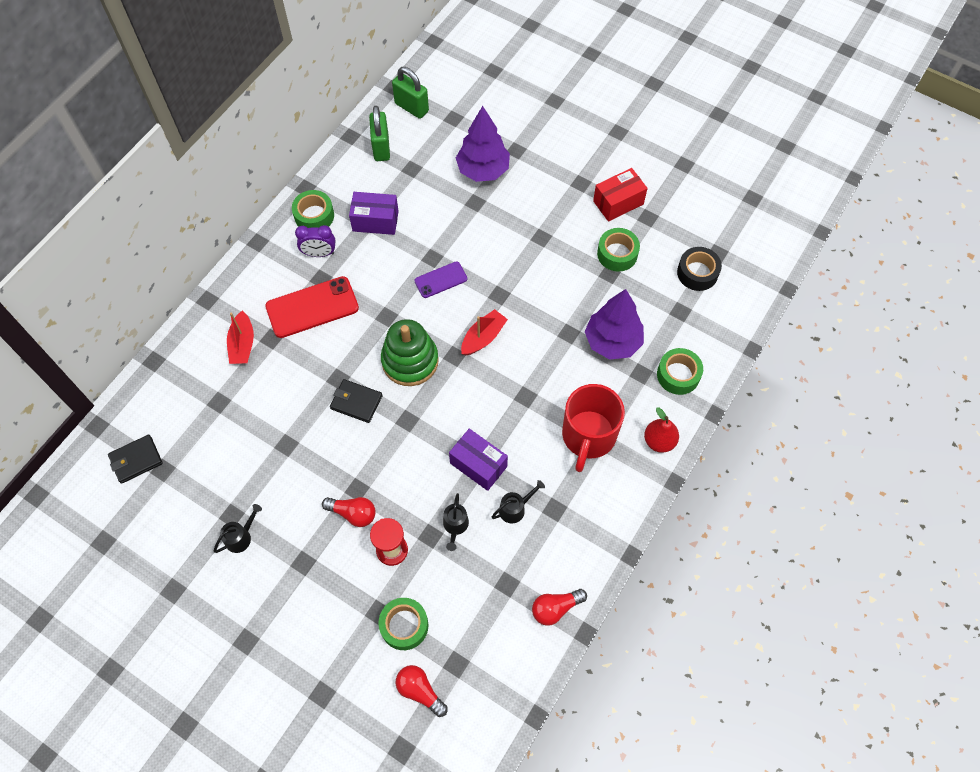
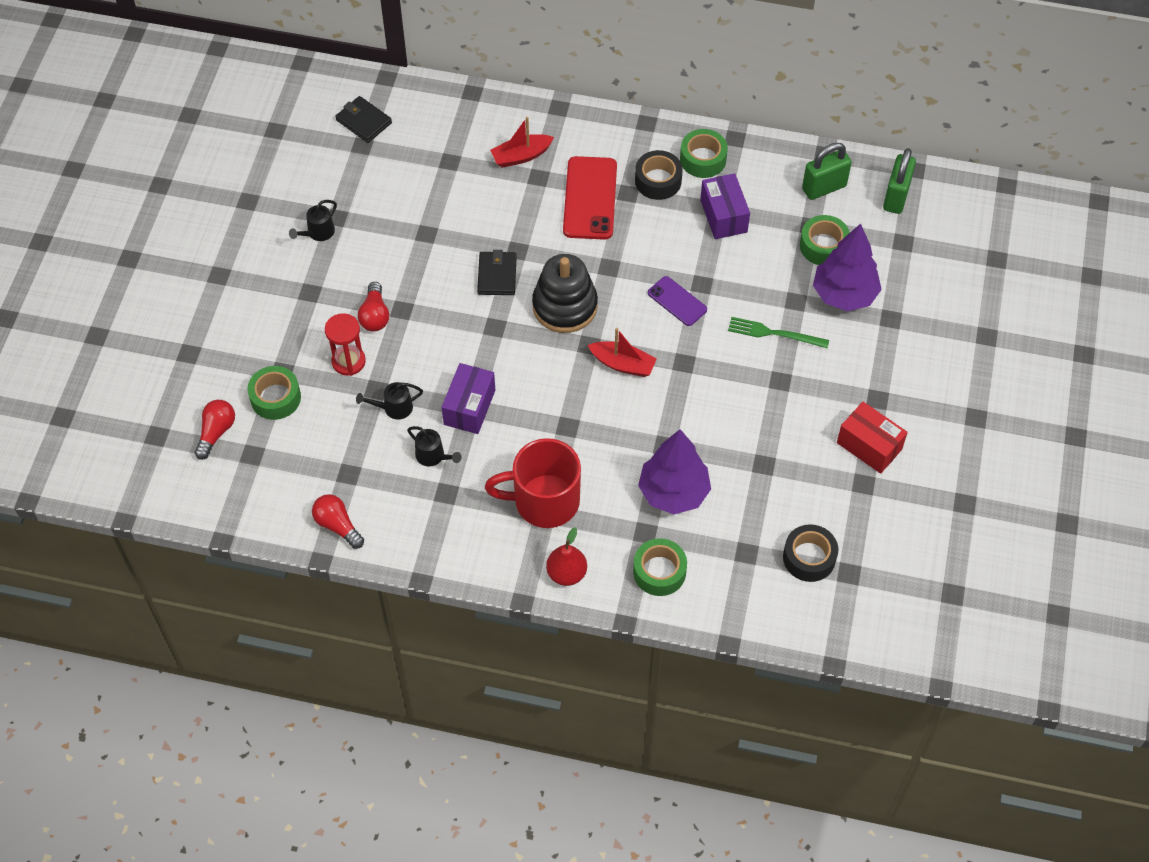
camera: 70 degrees right, 5 degrees down
(241, 537) = (318, 233): black watering can -> black watering can turned 105 degrees clockwise
(312, 307) = (590, 198): red phone -> red phone turned 45 degrees clockwise
(319, 253) = (658, 181): purple clock -> black tape
(410, 361) = (565, 306): green stacking toy -> black stacking toy
(498, 226) = (774, 333): none -> green fork
(617, 254) = (795, 465): green tape -> green tape (823, 246)

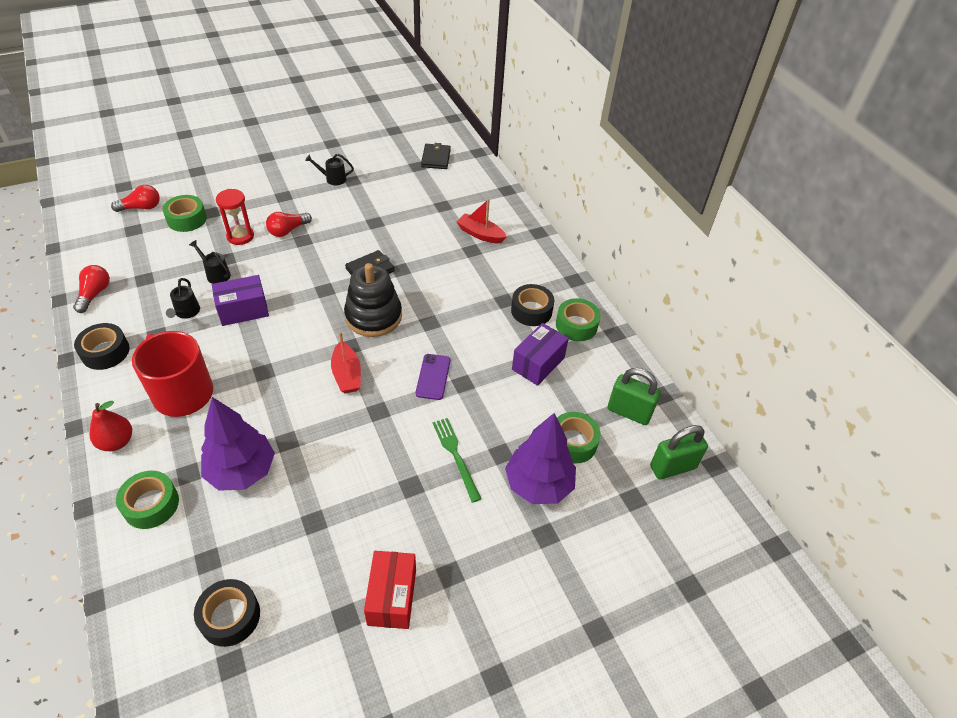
camera: 50 degrees right, 10 degrees down
(437, 544) = (105, 352): none -> black tape
(590, 198) = (479, 283): red phone -> none

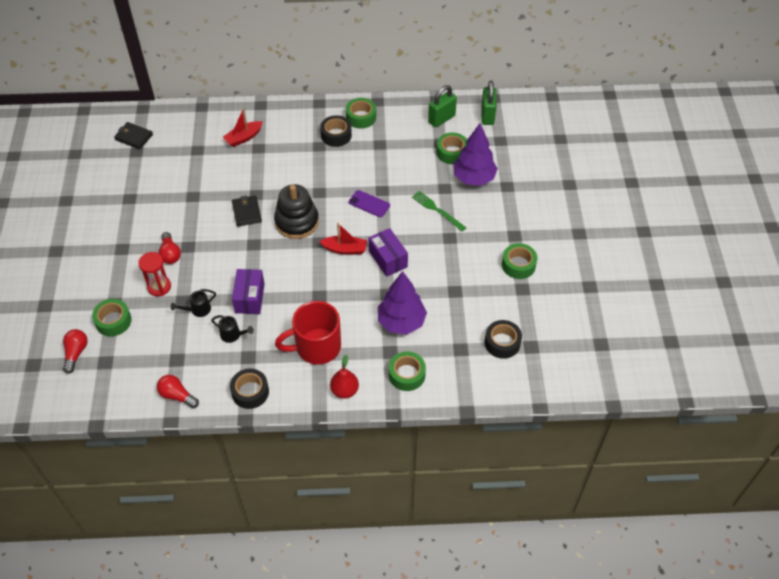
camera: 65 degrees left, 5 degrees up
(332, 179) = (119, 211): black watering can -> none
(392, 597) = (518, 265): red box -> green tape
(456, 456) = (437, 210): green fork -> green fork turned 45 degrees clockwise
(538, 363) = (384, 147): purple box -> purple box (388, 259)

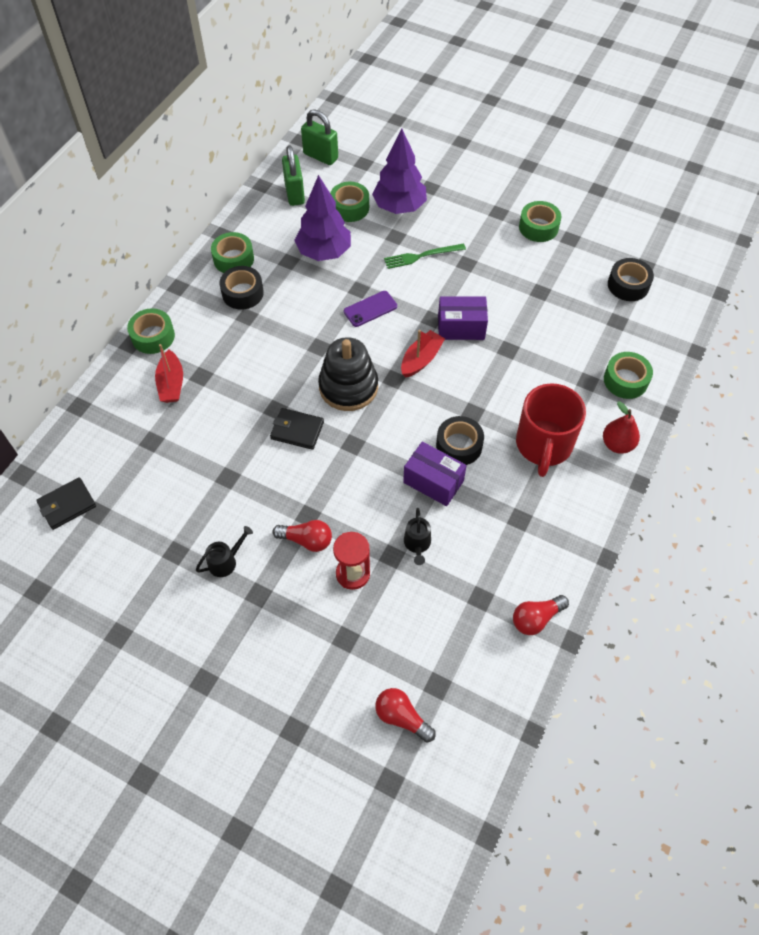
camera: 60 degrees left, 5 degrees up
(113, 321) = (376, 650): green tape -> green tape (153, 336)
(233, 335) = (478, 521): black watering can -> black watering can (226, 561)
(250, 392) = (571, 537): black tape -> black tape (459, 445)
(401, 322) = (554, 354): purple tree -> purple tree (324, 252)

